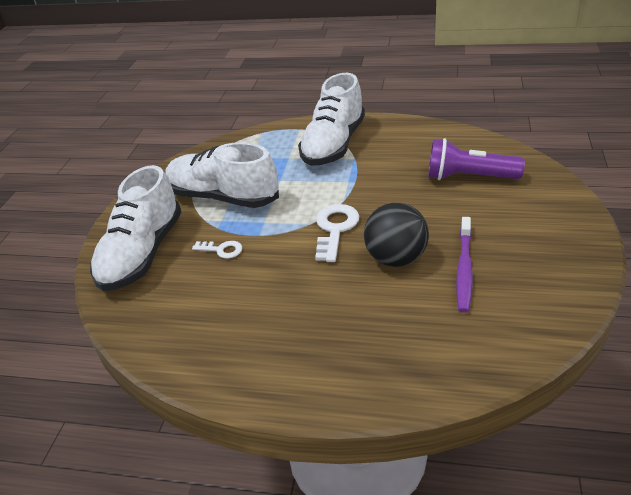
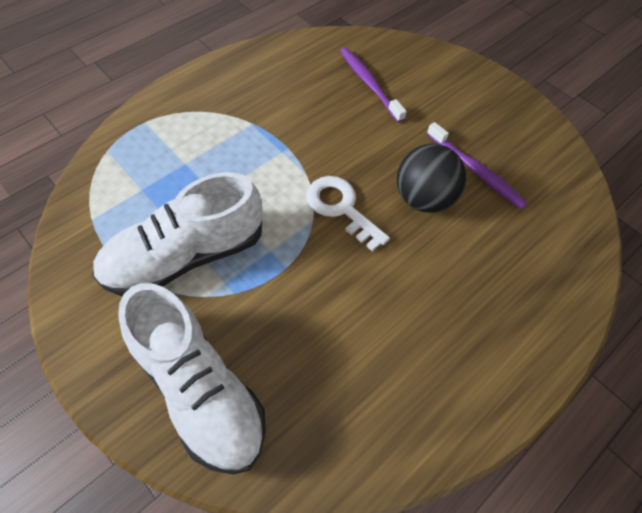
camera: 60 degrees left, 20 degrees up
(222, 250) = (275, 312): white key -> none
(334, 145) = (209, 120): white shoe -> none
(469, 177) = (369, 83): purple flashlight -> purple toothbrush

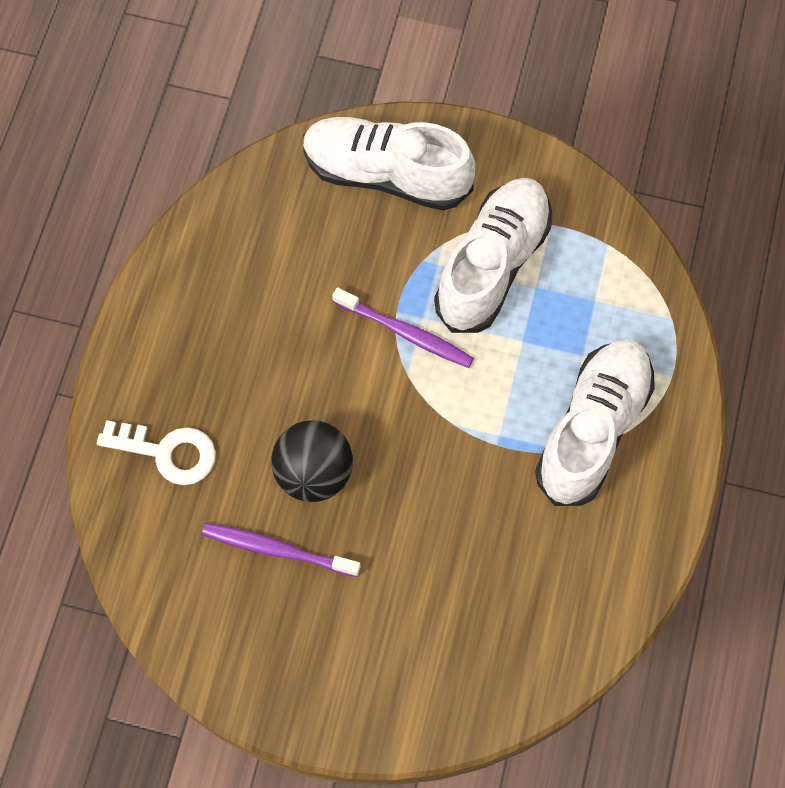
camera: 150 degrees right, 10 degrees up
(221, 123) = (592, 429): none -> white shoe
(341, 208) = (389, 406): white key -> white key (167, 452)
(369, 83) = (477, 607): purple toothbrush -> purple toothbrush (406, 333)

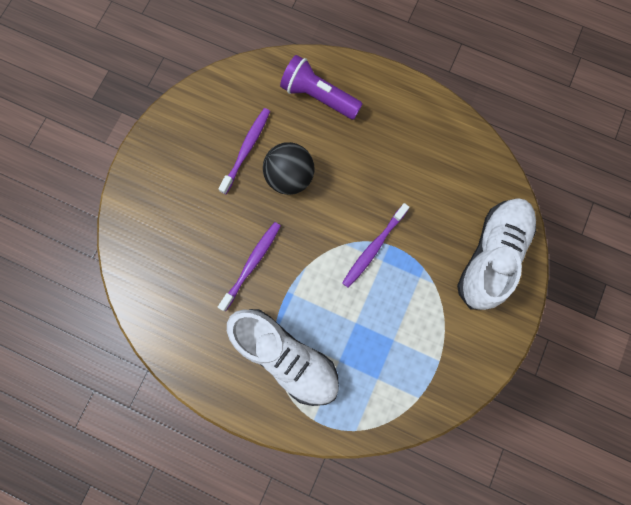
camera: 100 degrees right, 10 degrees up
(167, 452) = (319, 96): white key -> purple flashlight
(465, 504) = (252, 264): none -> purple toothbrush
(492, 265) = (414, 314): white shoe -> none

